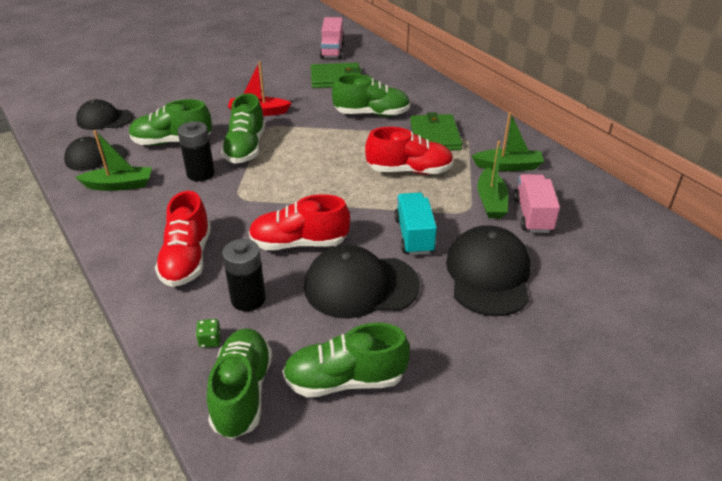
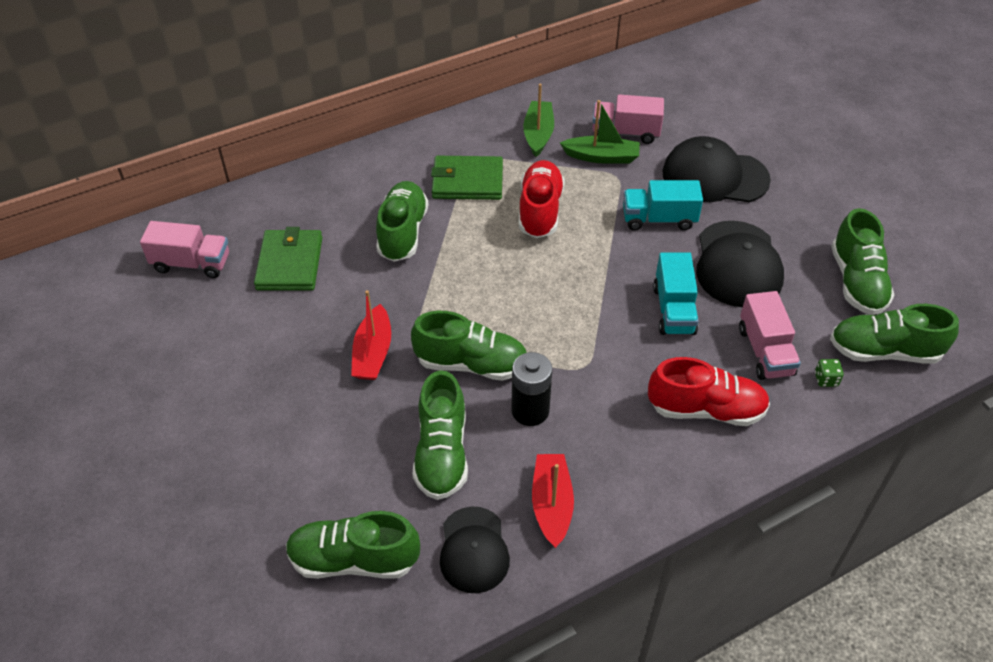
camera: 85 degrees left, 10 degrees up
(104, 119) = (354, 560): black cap -> green shoe
(119, 185) = (551, 504): green boat -> red boat
(248, 299) = (765, 351): black battery -> pink truck
(299, 243) = (674, 310): red shoe -> turquoise truck

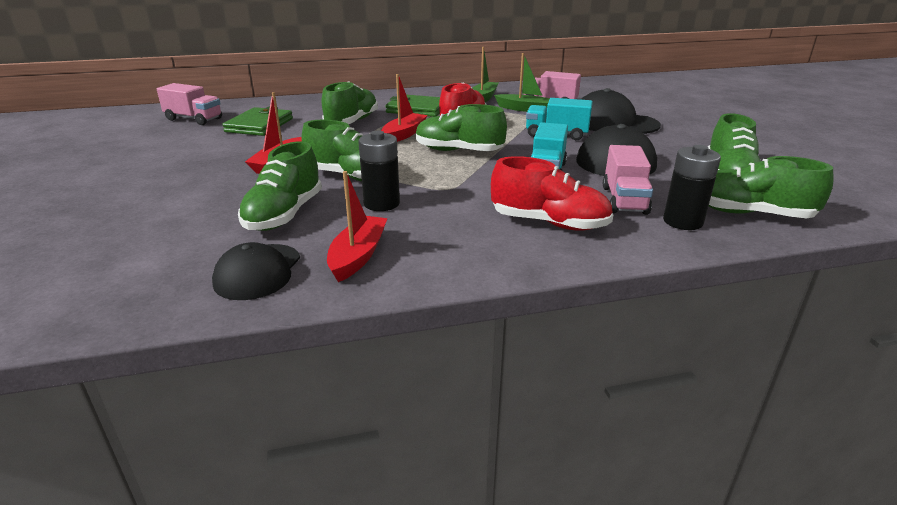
camera: 15 degrees right, 20 degrees down
(354, 560) = (143, 260): green shoe -> green shoe (458, 151)
(482, 253) = (404, 134): none -> red boat
(826, 379) = (682, 221): green dice -> black battery

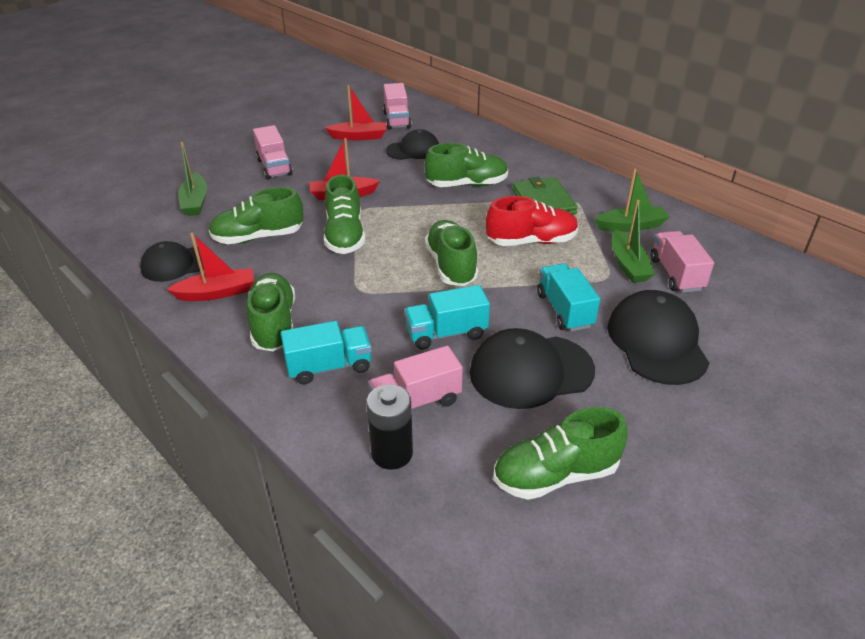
camera: 60 degrees right, 10 degrees up
(136, 236) = (195, 202): none -> green boat
(157, 181) = (274, 167): none -> pink truck
(259, 125) = (413, 150): green wallet -> black cap
(381, 204) = (306, 269): black battery -> none
(404, 134) = (464, 222): red boat -> red boat (359, 137)
(549, 223) = (329, 366): red shoe -> turquoise truck
(750, 214) = (451, 505): green shoe -> green shoe (274, 324)

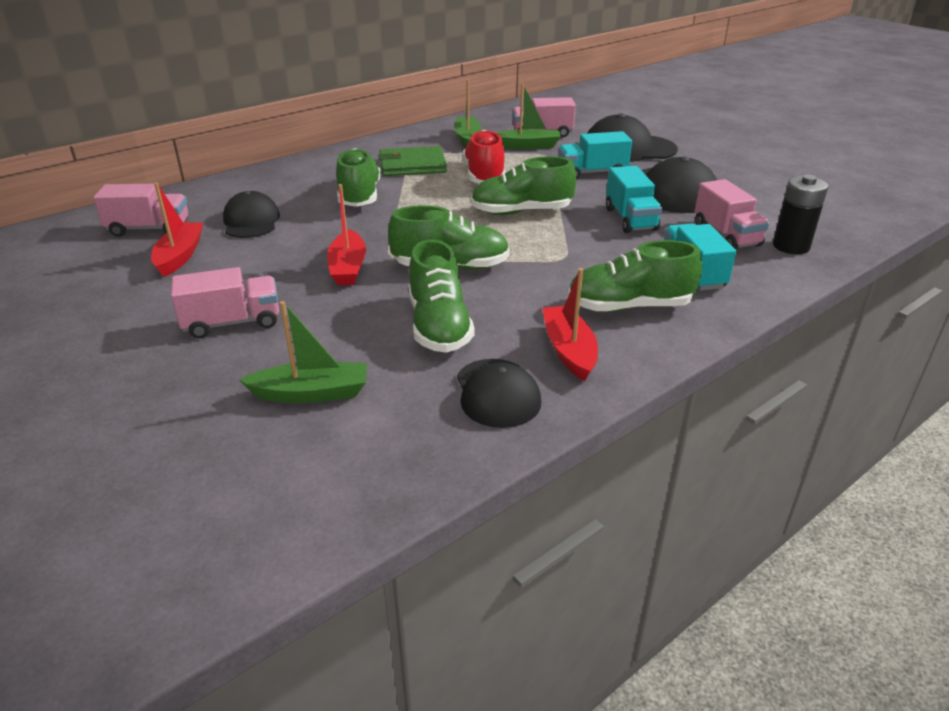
camera: 85 degrees left, 5 degrees down
(555, 475) = (781, 192): green shoe -> none

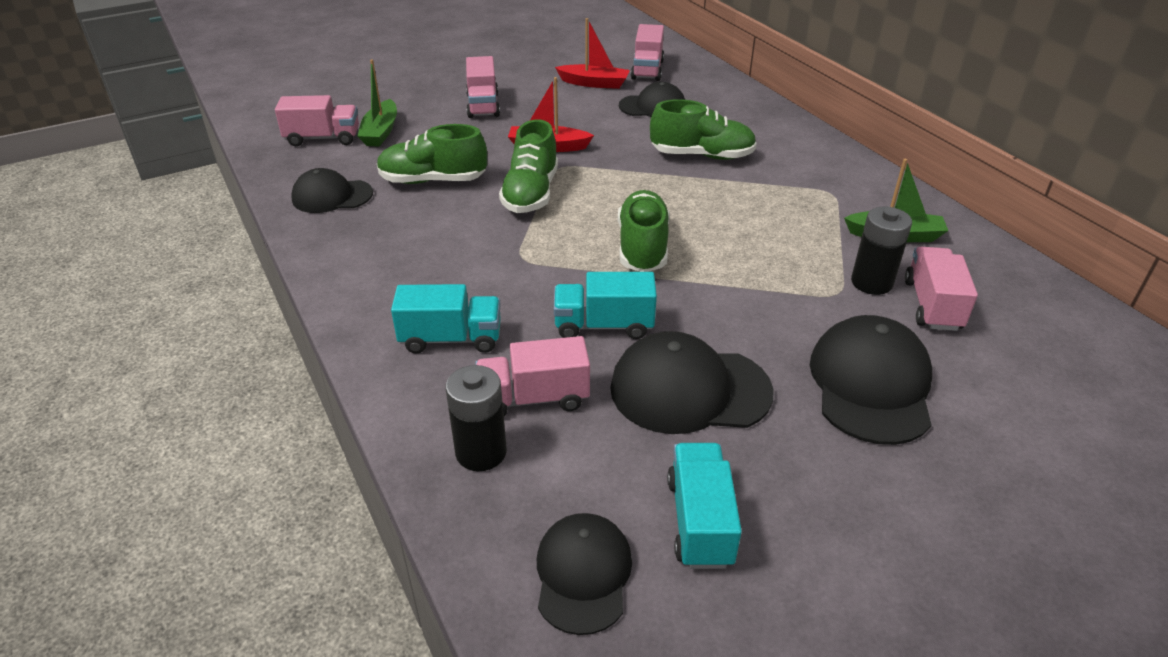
camera: 100 degrees right, 5 degrees up
(334, 446) = (323, 138): none -> pink truck
(412, 165) = (790, 189): green wallet -> none
(484, 176) = (755, 234): red shoe -> none
(527, 146) = (871, 282): green boat -> black battery
(569, 350) = (362, 234): red boat -> none
(592, 173) = (763, 324): turquoise truck -> turquoise truck (700, 521)
(629, 306) = (409, 280): green shoe -> none
(840, 209) = (583, 574): none -> black cap

